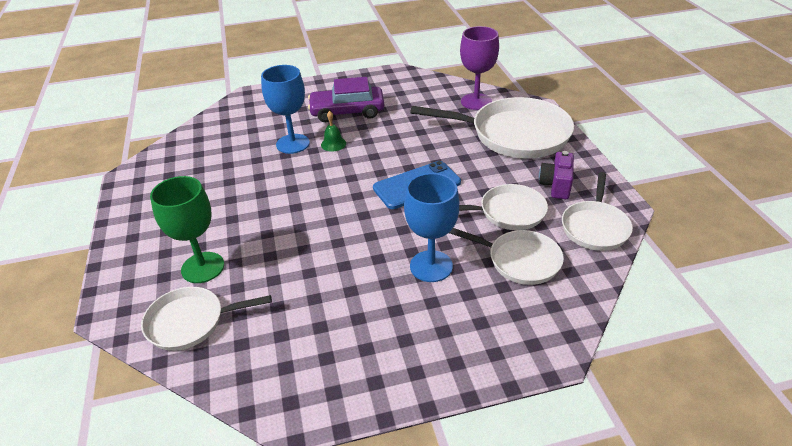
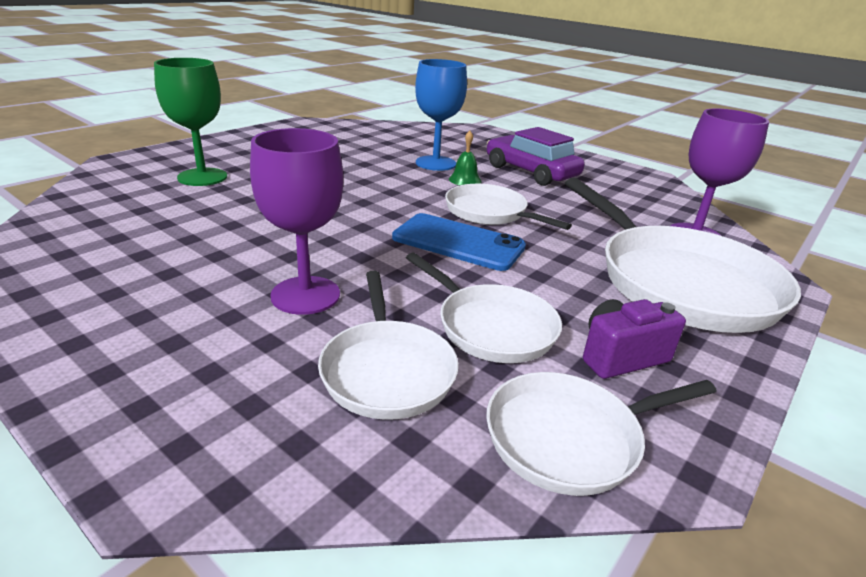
camera: 50 degrees right, 10 degrees down
(190, 322) = (119, 192): white pan -> white pan (490, 213)
(431, 266) = (305, 295): blue goblet -> purple goblet

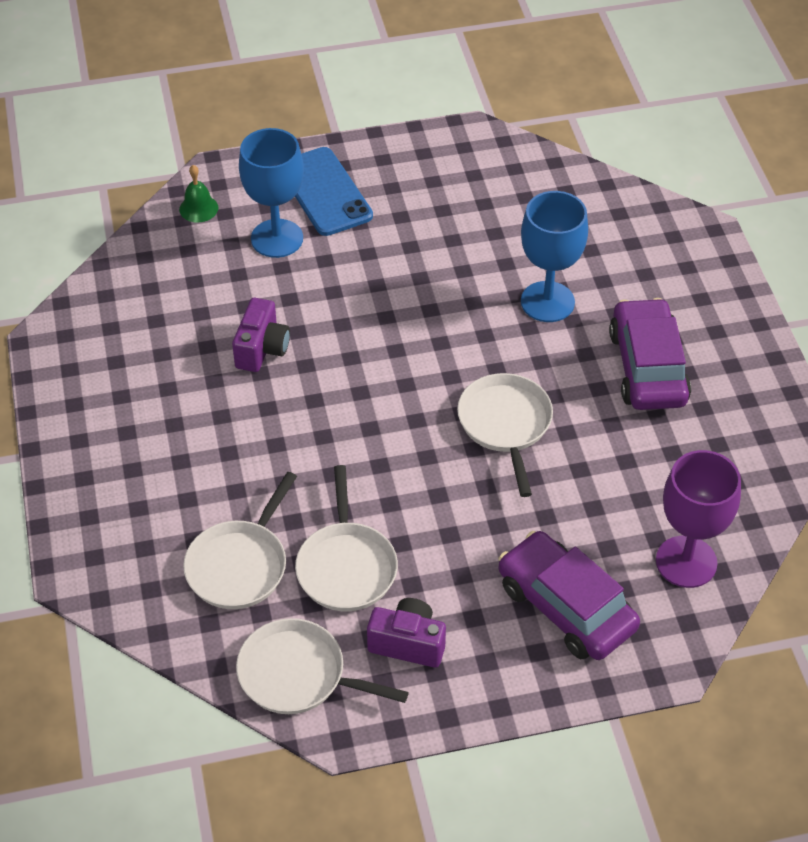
camera: 40 degrees right, 20 degrees up
(202, 177) = (277, 238): green goblet -> blue goblet
(247, 227) = (262, 349): none -> purple camera
(305, 295) = (244, 464): purple goblet -> none
(458, 242) = (424, 456): blue phone -> blue phone (325, 192)
(465, 180) = (545, 352): green bell -> green bell (198, 208)
(678, 282) = (566, 607): white pan -> purple car

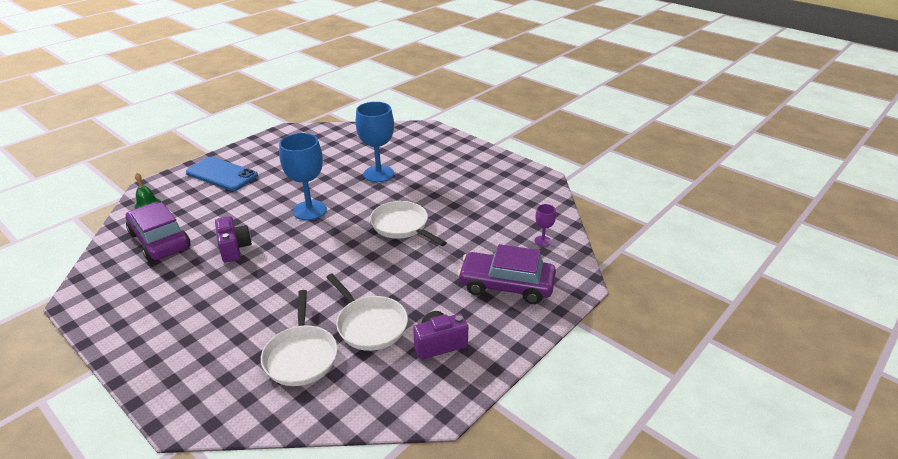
camera: 35 degrees left, 15 degrees down
(277, 238) = (207, 200): blue goblet -> blue goblet (309, 210)
(298, 675) = (387, 395): white pan -> none
(647, 367) = (449, 179): purple car -> purple car (160, 240)
(686, 562) = (542, 241): purple goblet -> purple goblet, size x0.47

